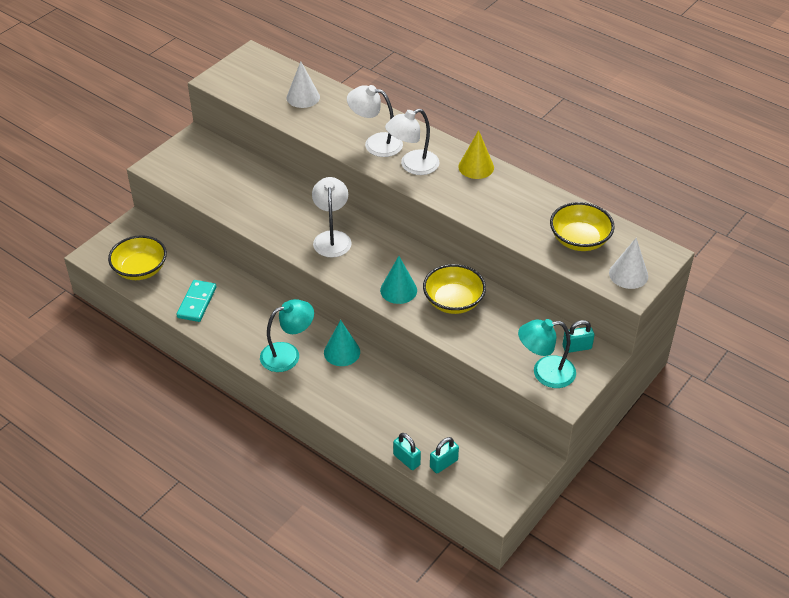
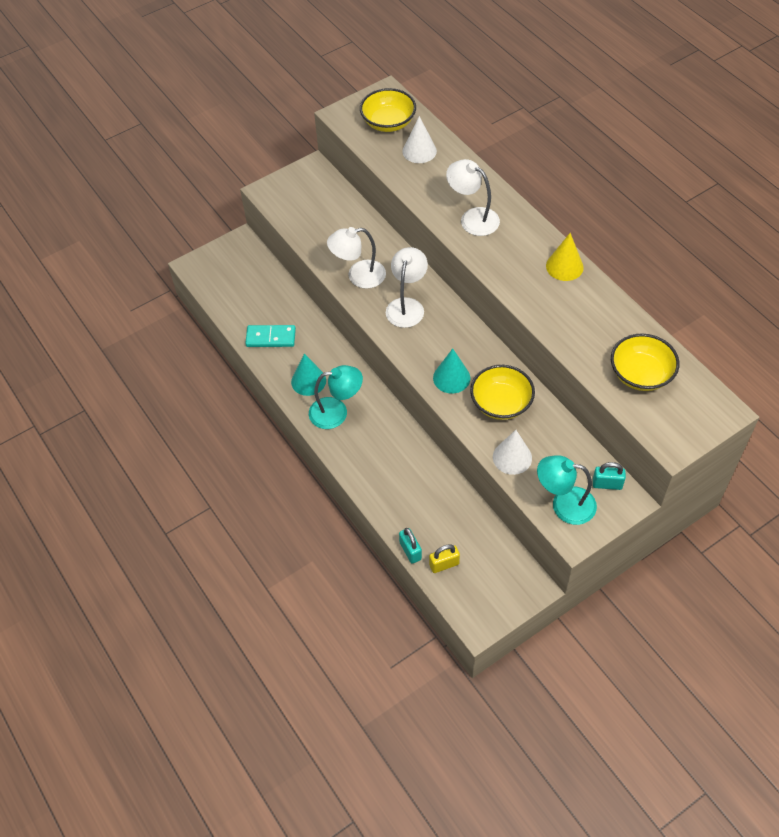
camera: 20 degrees right, 10 degrees up
(140, 269) = (231, 291): yellow bowl -> yellow bowl (388, 122)
(197, 302) = (271, 337): turquoise domino -> turquoise domino turned 60 degrees clockwise
(342, 352) = (387, 422): turquoise cone -> turquoise cone (308, 381)
(412, 166) = (500, 251): white lamp -> white lamp (358, 276)
(443, 463) = (444, 564): turquoise padlock -> yellow padlock
(628, 274) = (677, 426): white cone -> white cone (512, 457)

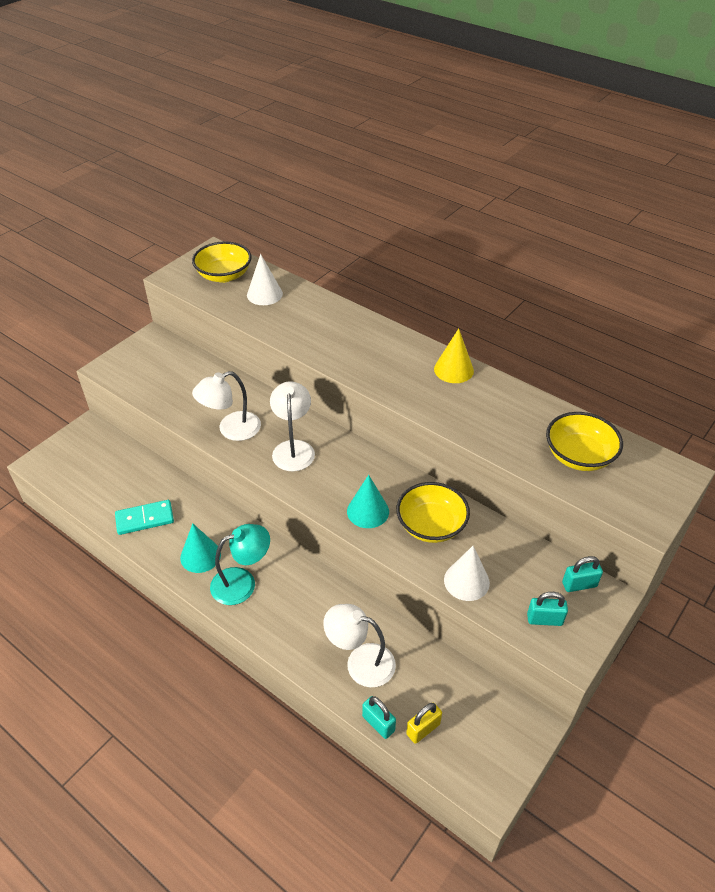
camera: 20 degrees left, 10 degrees down
(472, 218) = (342, 343): white lamp -> white lamp (360, 662)
(564, 504) = (544, 619): turquoise lamp -> turquoise padlock

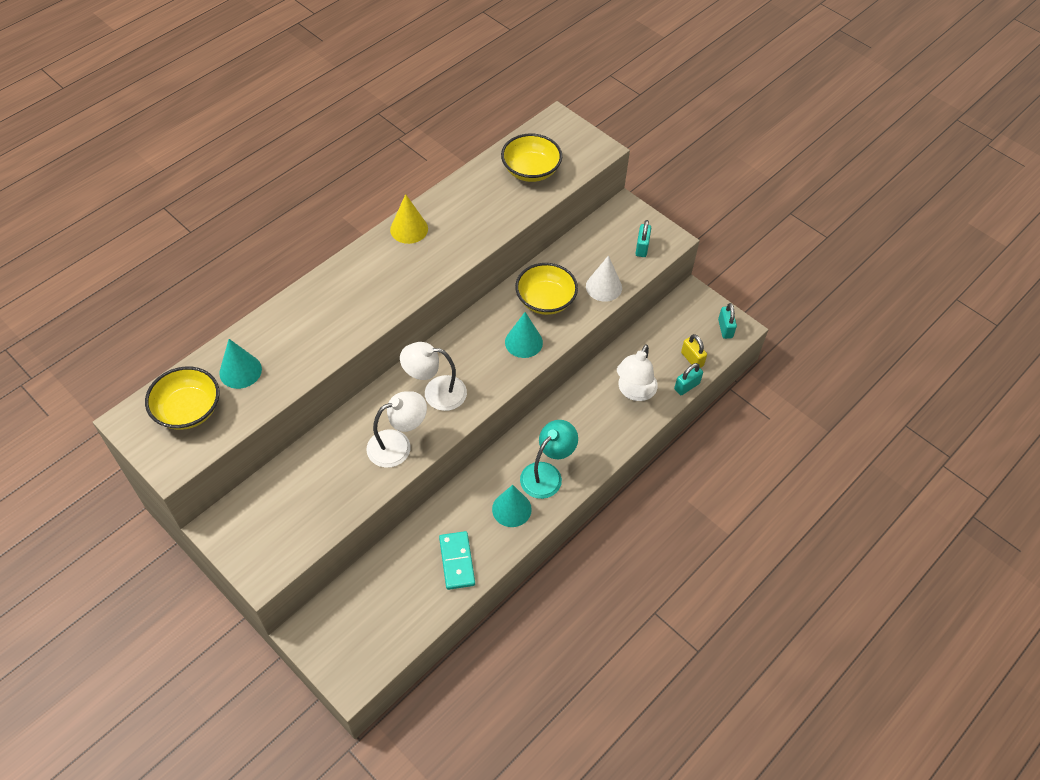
camera: 85 degrees left, 10 degrees up
(231, 430) = (398, 445): white lamp -> white lamp turned 90 degrees counterclockwise
(242, 582) = (547, 474): turquoise lamp -> turquoise lamp turned 60 degrees clockwise
(264, 294) = (240, 371): white cone -> turquoise cone
(579, 584) = (613, 221): turquoise padlock -> turquoise padlock (725, 329)

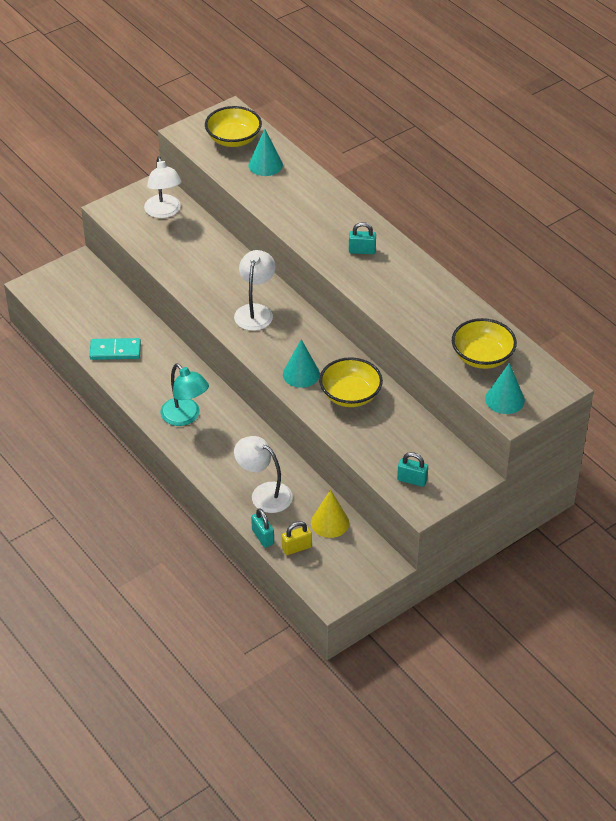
camera: 100 degrees right, 10 degrees down
(398, 445) = (206, 285): white lamp -> white lamp (164, 212)
(409, 229) = (410, 266): yellow cone -> yellow cone (330, 522)
(511, 509) = (155, 389): turquoise cone -> turquoise cone (504, 399)
(604, 287) = (361, 441): white cone -> none
(725, 329) = (332, 585): turquoise padlock -> turquoise padlock (362, 251)

